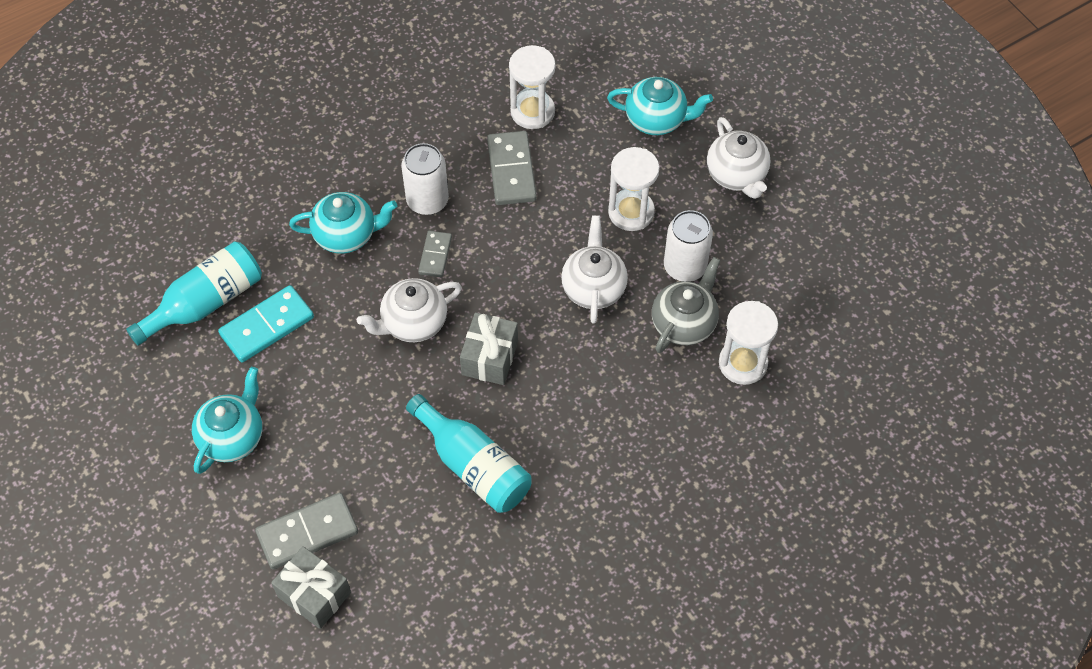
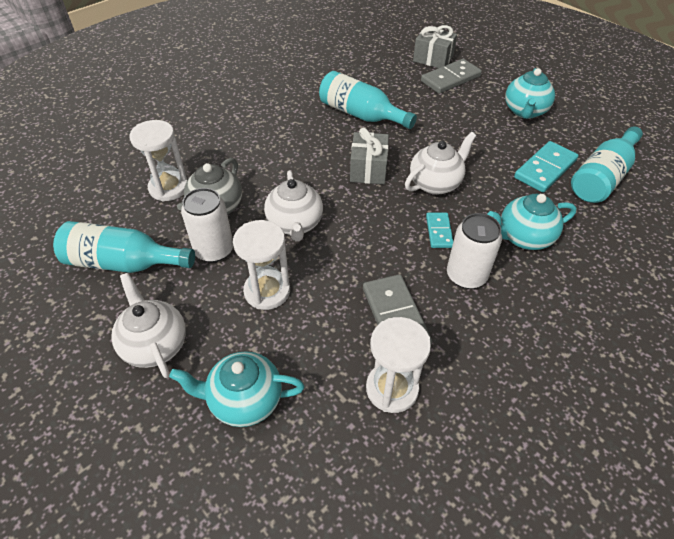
camera: 170 degrees right, 10 degrees down
(435, 255) = (439, 231): grey domino -> turquoise domino
(780, 265) = (124, 263): none -> turquoise bottle

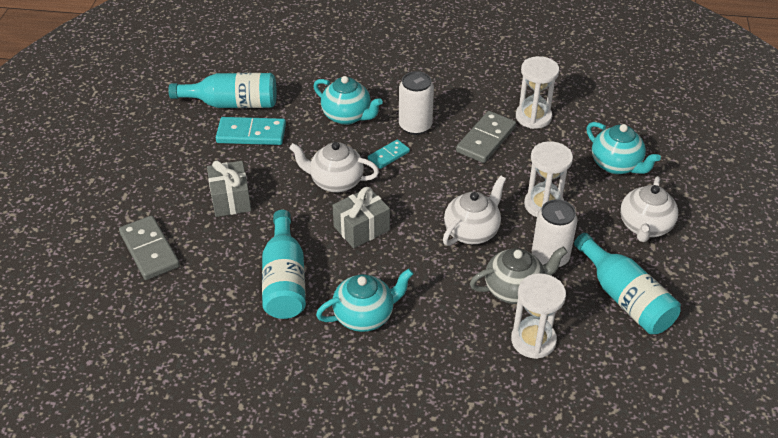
camera: 130 degrees left, 5 degrees down
(433, 59) = (114, 284): grey gift -> grey gift (230, 199)
(450, 79) = (149, 250): grey domino -> grey domino turned 45 degrees clockwise
(525, 112) = (169, 175): turquoise teapot -> turquoise teapot (365, 316)

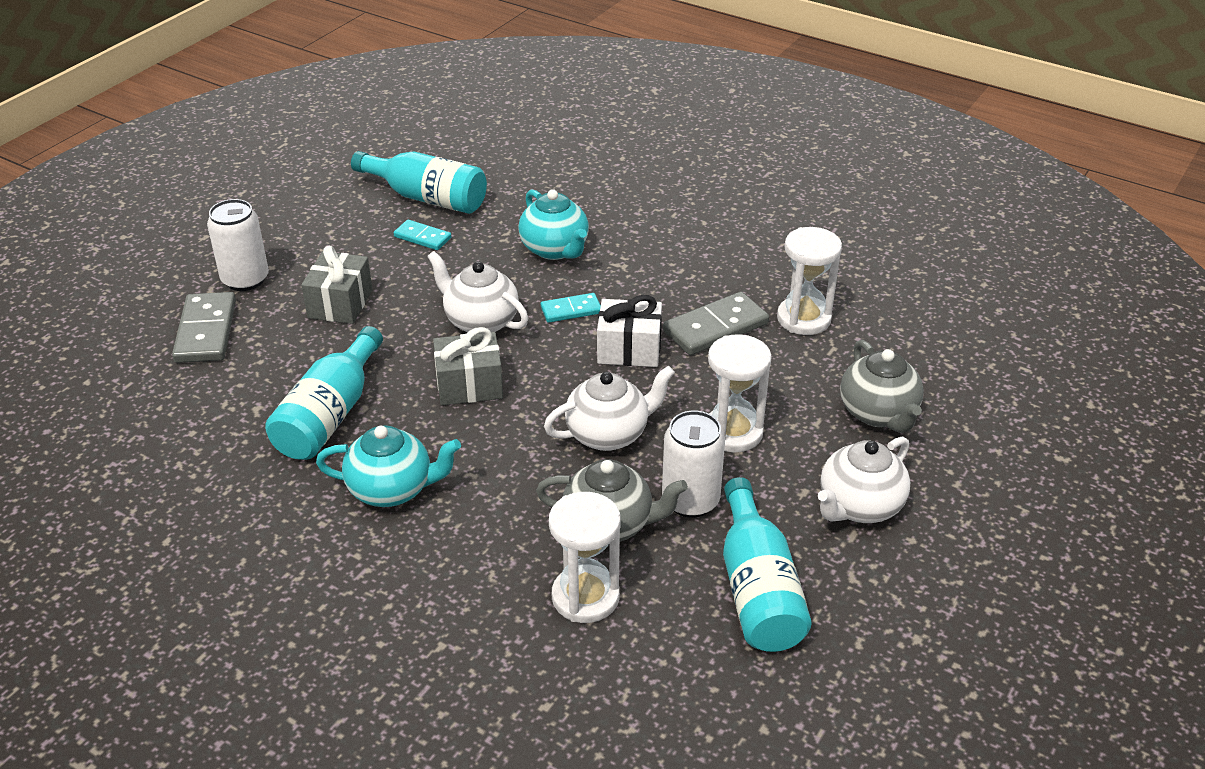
camera: 25 degrees right, 5 degrees down
(251, 134) = (422, 237): turquoise domino -> turquoise domino, size x0.59
(415, 126) = (633, 285): white can -> white can (245, 279)
(444, 171) = (629, 349): none -> white gift
(616, 165) = (878, 414): turquoise teapot -> grey teapot

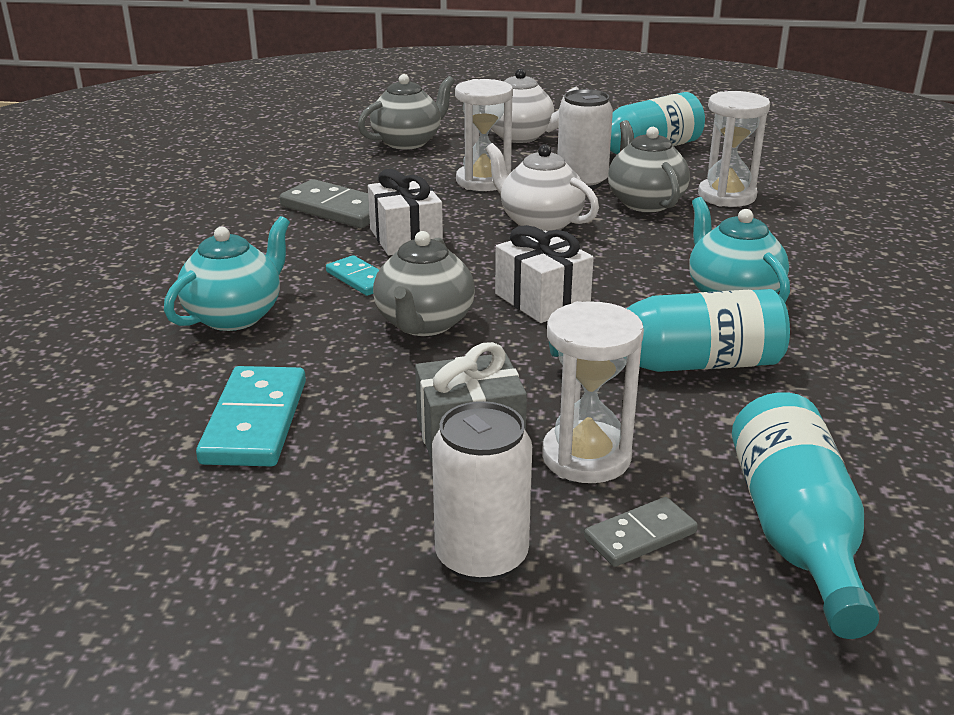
camera: 115 degrees left, 10 degrees down
(206, 331) = (640, 536): grey domino -> grey domino, size x0.59
(422, 237) = (254, 421): turquoise domino -> turquoise domino, size x1.70
(427, 198) = (130, 455): turquoise bottle -> turquoise bottle (796, 533)
(469, 385) = (542, 300): grey gift -> white gift
(480, 321) = (424, 324): white teapot -> grey teapot
(803, 319) = (293, 179): white hourglass -> white hourglass (586, 457)

